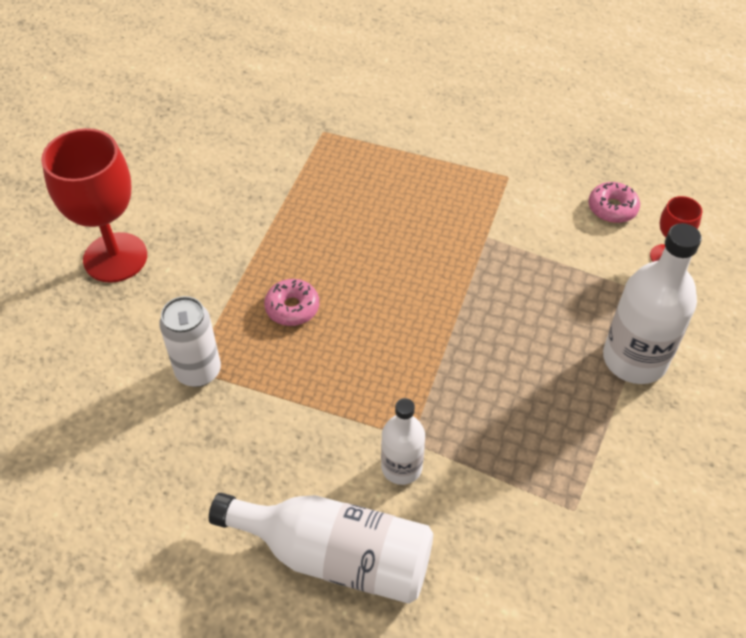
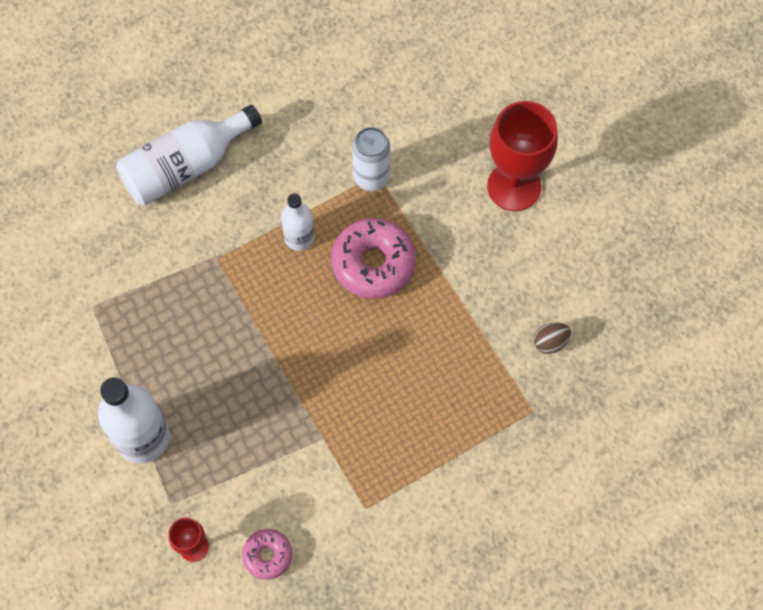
camera: 130 degrees right, 15 degrees up
(253, 152) = (550, 342): none -> brown egg
(292, 308) = (373, 263): pink donut -> pink donut, size x1.84
(401, 467) = (203, 238): white bottle -> white bottle (299, 237)

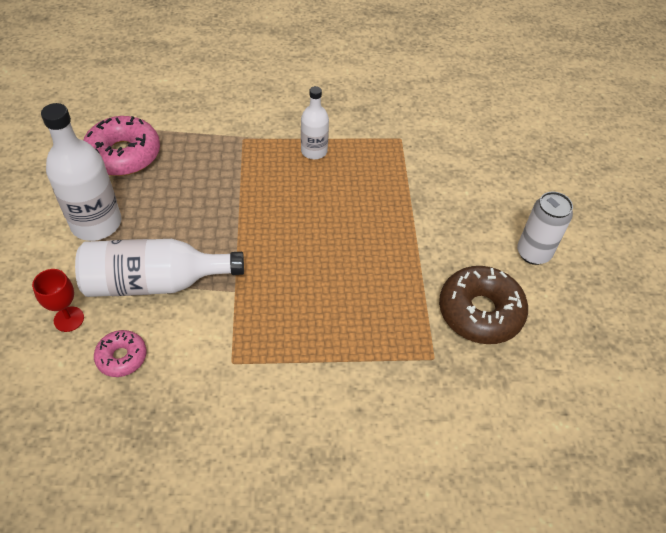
camera: 25 degrees right, 15 degrees down
(186, 167) = (262, 79): white bottle -> white bottle (155, 282)
(371, 177) = (395, 138): white can -> white can (533, 253)
(373, 263) = (361, 191): pink donut -> pink donut (124, 155)
(514, 186) = (509, 190): red goblet -> none
(550, 342) = (480, 312): brown egg -> brown donut

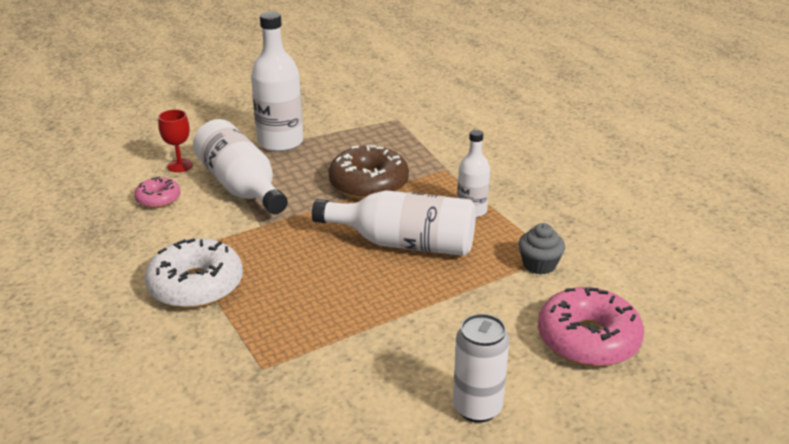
camera: 65 degrees right, 20 degrees down
(124, 155) = (363, 126): pink donut -> pink donut (588, 339)
(296, 370) = (196, 285): none -> white donut
(329, 209) = (404, 243): none -> white bottle
(405, 150) = (539, 264): none -> grey cupcake
(480, 312) = (349, 386): brown donut -> brown donut (368, 184)

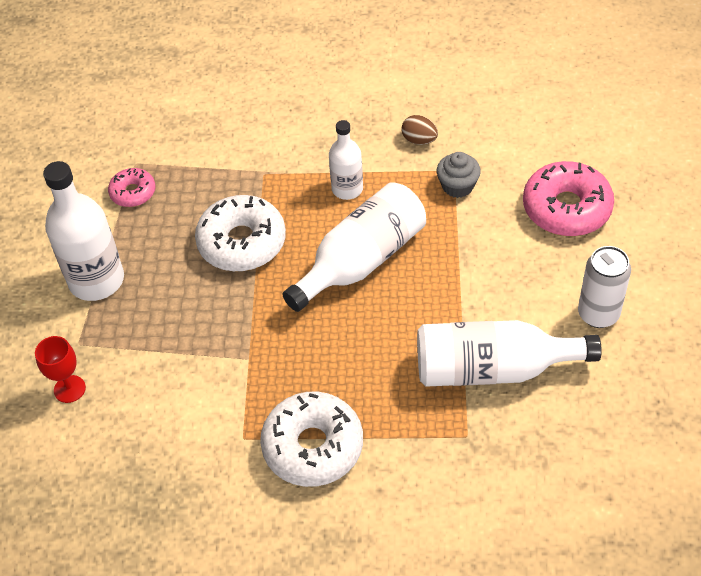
camera: 55 degrees left, 20 degrees up
(158, 199) = (126, 431): pink donut -> pink donut (133, 192)
(241, 187) = (161, 348): white bottle -> white bottle (492, 369)
(368, 184) = (242, 242): brown donut -> white donut
(566, 227) = (419, 140): none -> brown egg

